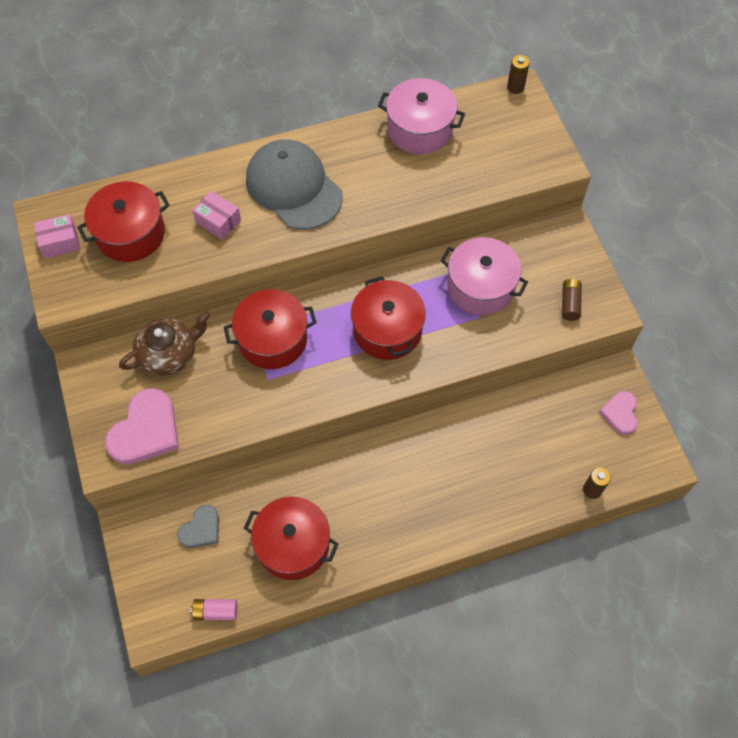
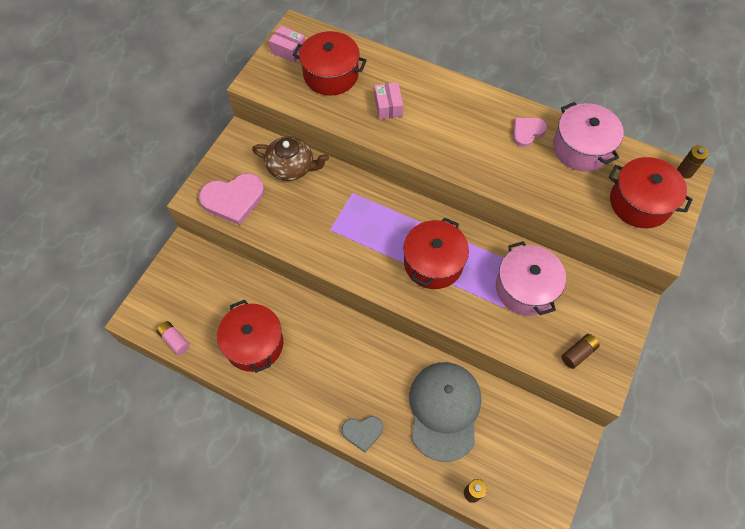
camera: 45 degrees right, 0 degrees up
(201, 529) = (216, 286): grey heart -> grey heart (362, 432)
(272, 339) = (358, 208): red pot -> red pot (640, 202)
(293, 187) = (456, 121): grey cap -> grey cap (444, 410)
(620, 413) = (547, 462): pink heart -> pink heart (527, 132)

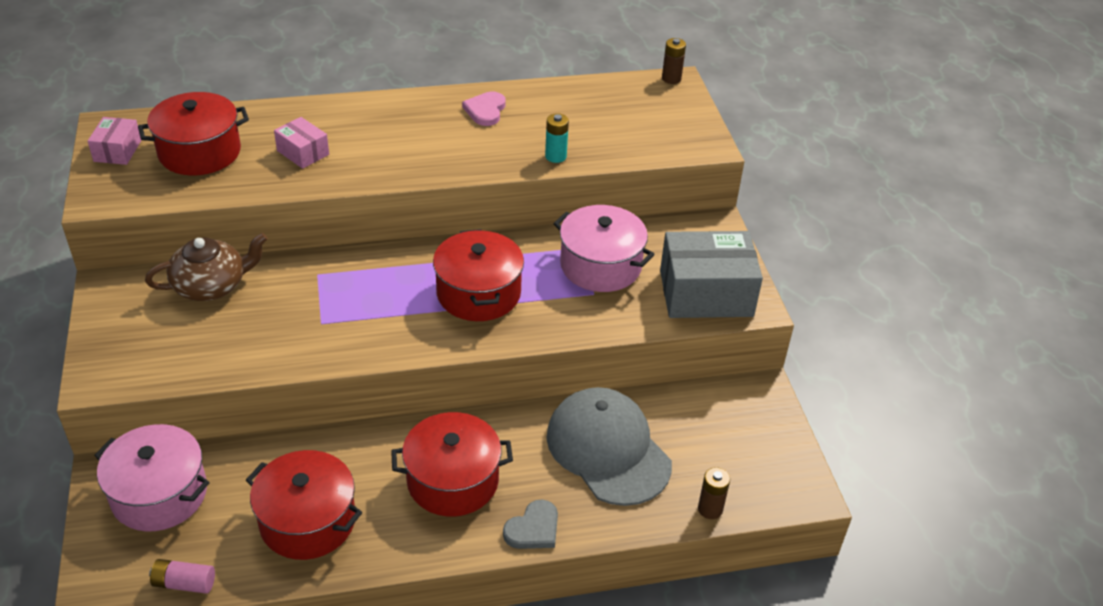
camera: 40 degrees left, 20 degrees down
(233, 199) = (156, 355): pink heart -> none
(288, 50) = (117, 151): pink box -> pink box turned 75 degrees counterclockwise
(544, 197) = (555, 156): none -> turquoise battery
(578, 353) = (706, 293): brown battery -> grey box
(581, 148) = (555, 101): pink pot -> pink pot (159, 494)
(640, 202) = (653, 120): red pot -> red pot (453, 480)

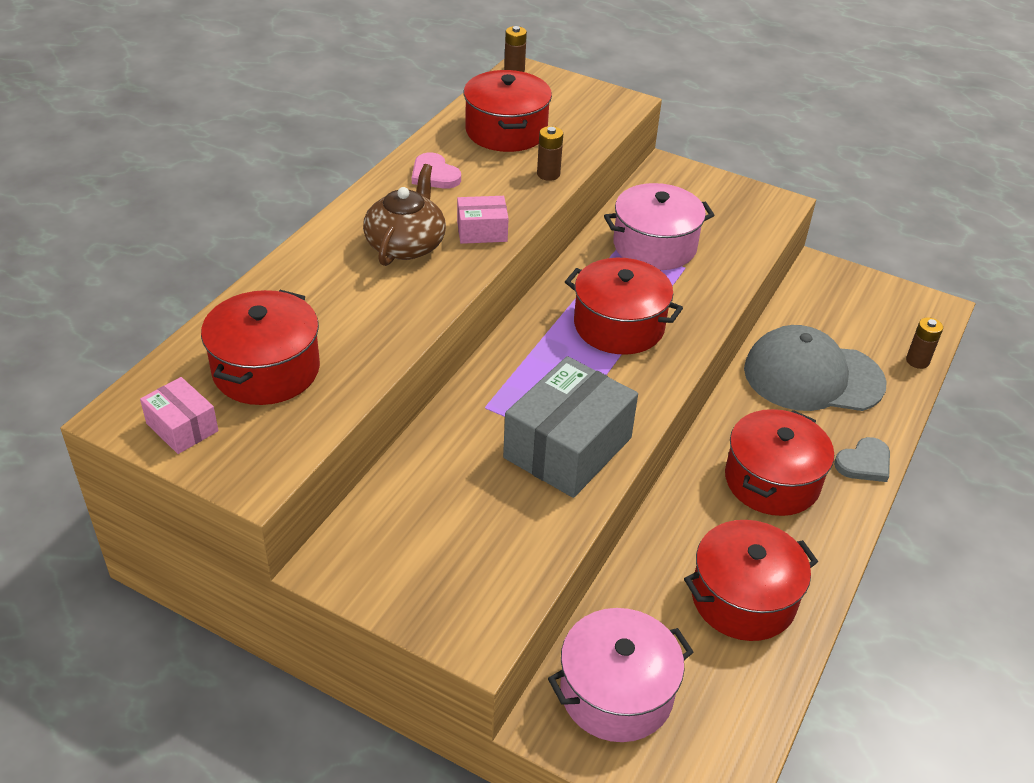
camera: 50 degrees left, 0 degrees up
(184, 583) = (752, 727): pink battery -> none
(211, 285) = (420, 486): brown teapot -> brown teapot (406, 244)
(303, 152) = (358, 304): pink box -> pink box (482, 231)
(533, 529) = (864, 463): grey heart -> grey heart turned 60 degrees clockwise
(555, 156) = (548, 174): turquoise battery -> brown battery
(584, 113) = (506, 131): none -> red pot
(706, 293) = (742, 216): grey box -> grey box (568, 448)

